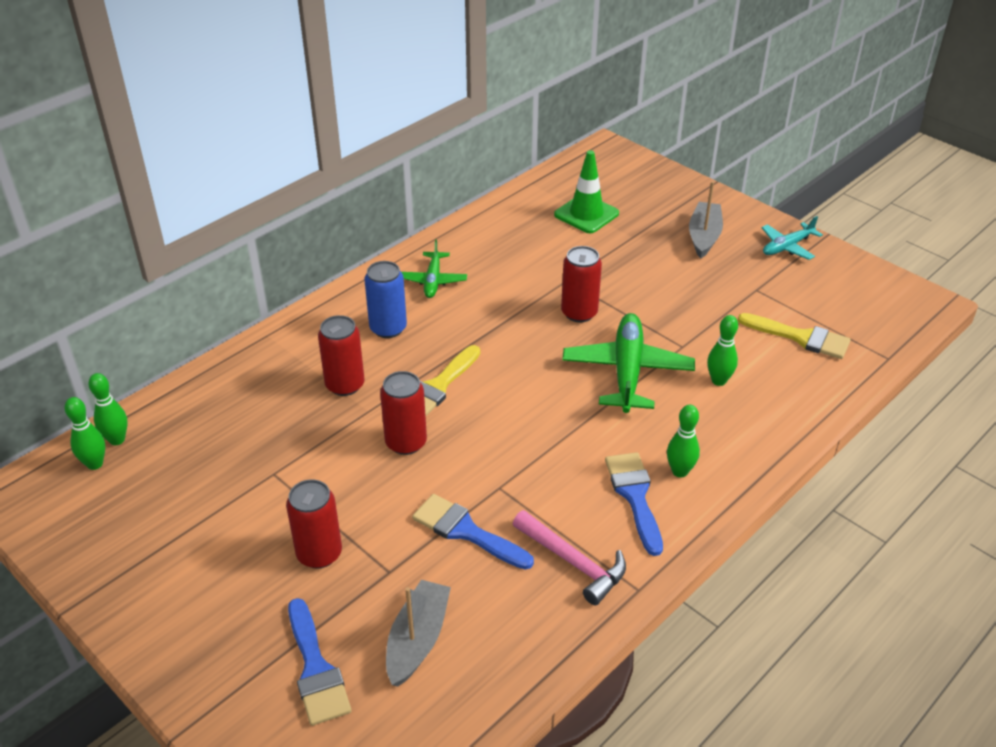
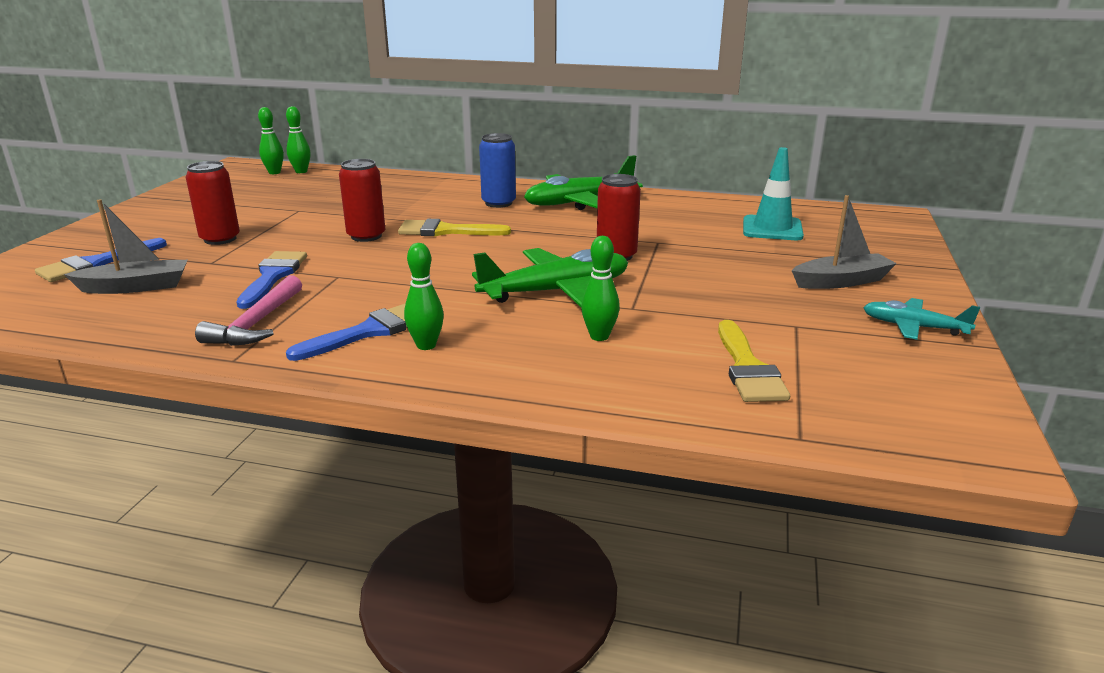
camera: 60 degrees right, 15 degrees down
(345, 385) = (415, 206): red can -> none
(433, 281) = (579, 202): green plane -> green plane, size x1.75
(586, 214) = (772, 229): green traffic cone -> turquoise traffic cone

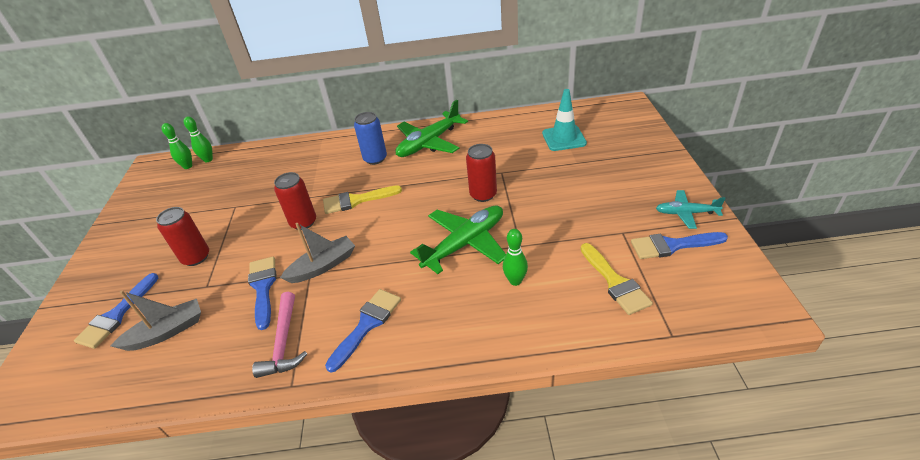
camera: 15 degrees left, 15 degrees up
(426, 345) = (412, 326): green bowling pin -> none
(841, 281) = (628, 181): grey boat -> grey boat (323, 266)
(866, 352) = (672, 245): none -> blue brush

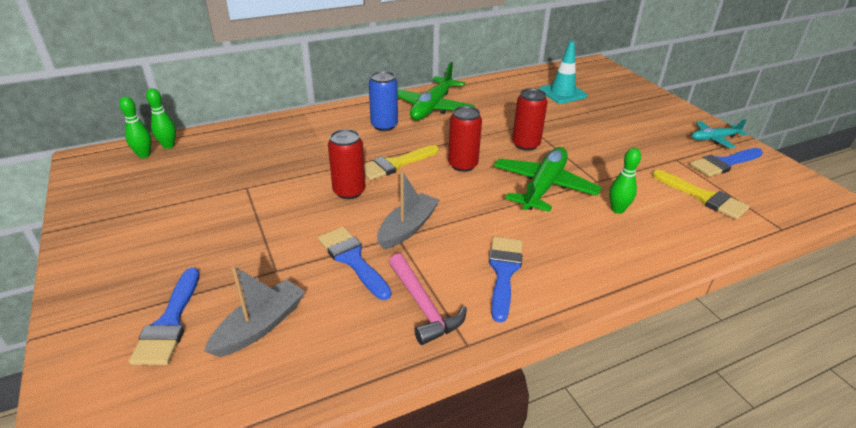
camera: 25 degrees left, 5 degrees down
(196, 257) = (236, 244): red can -> red can (462, 165)

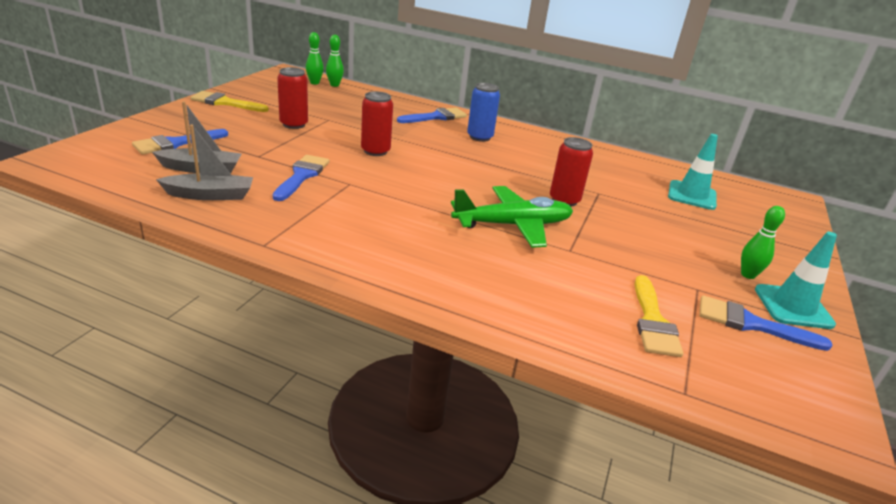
camera: 45 degrees right, 5 degrees down
(395, 164) = (436, 156): yellow brush -> yellow brush (225, 103)
(408, 228) = (365, 184): grey boat -> grey boat (210, 195)
(423, 306) = (285, 216): pink hammer -> none
(432, 107) = (542, 146): green plane -> none
(462, 165) = (482, 181): red can -> red can (294, 124)
(504, 271) = (367, 237): blue brush -> blue brush (436, 117)
(617, 210) = (540, 272): green bowling pin -> green bowling pin (748, 275)
(714, 139) = (793, 307): turquoise plane -> turquoise traffic cone

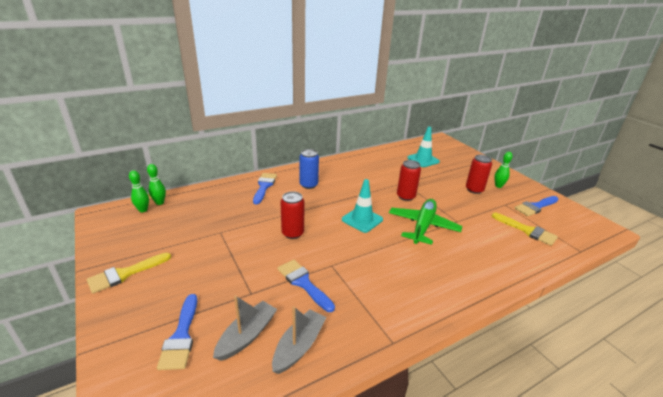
camera: 50 degrees left, 0 degrees up
(294, 124) = (211, 252): red can -> red can (474, 190)
(793, 307) = (526, 190): turquoise traffic cone -> turquoise traffic cone (362, 219)

